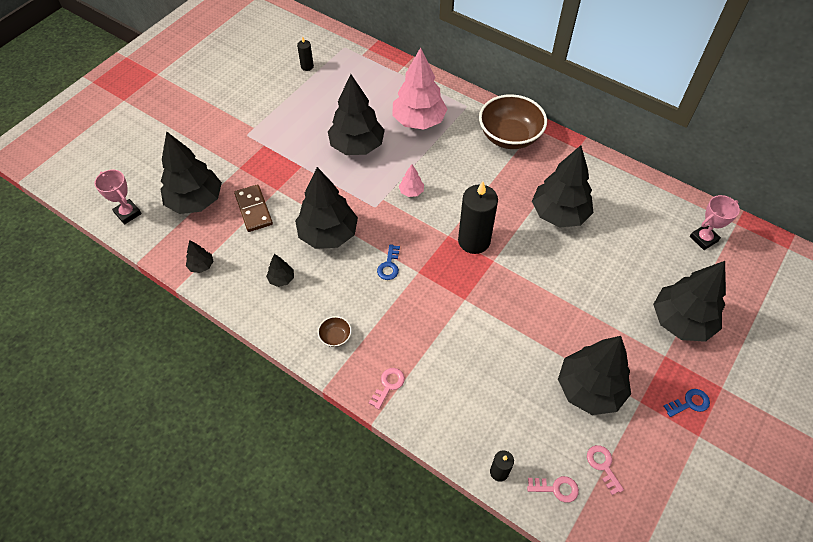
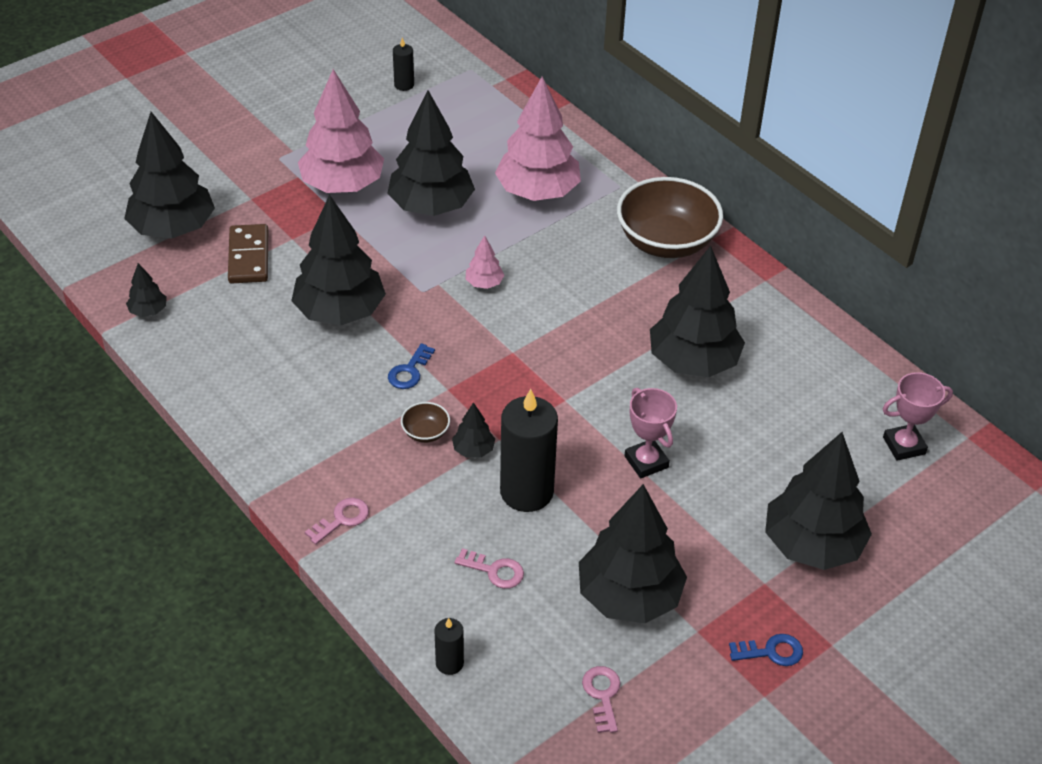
camera: 15 degrees right, 10 degrees down
(128, 213) = (75, 223): pink trophy -> pink trophy (646, 462)
(281, 279) = (251, 353): black tree -> black tree (473, 450)
(295, 144) = (342, 185): none -> pink tree
(335, 337) = (294, 442): brown bowl -> brown bowl (425, 432)
(474, 241) = (547, 368): black candle -> black candle (526, 492)
(556, 488) = (521, 704): pink key -> pink key (494, 571)

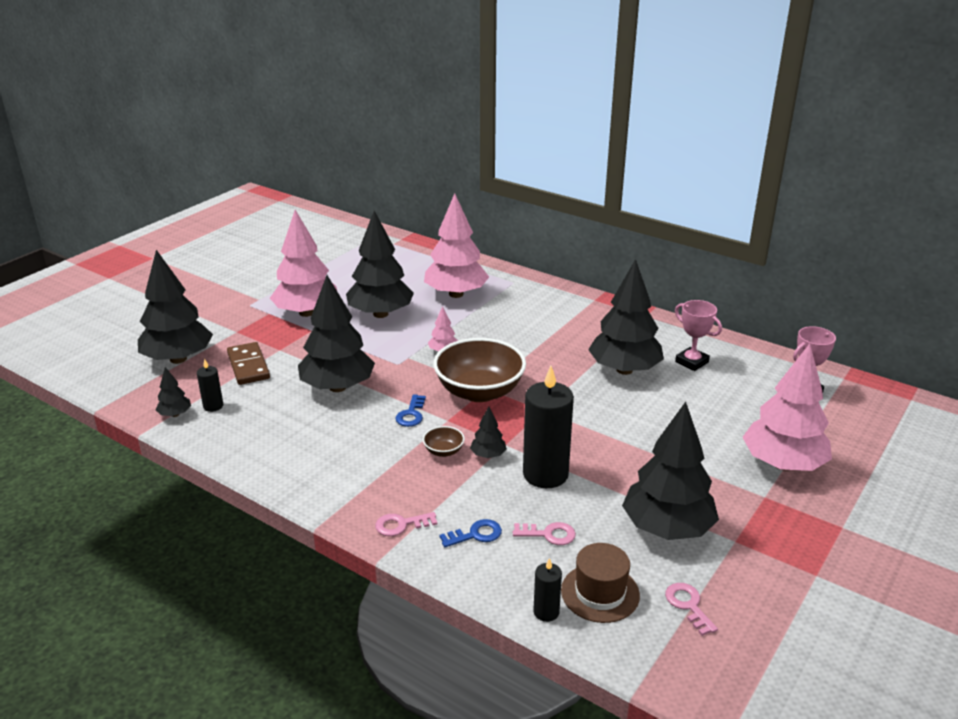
camera: 15 degrees left, 15 degrees down
(342, 519) = (401, 525): pink key -> pink key turned 135 degrees counterclockwise
(404, 85) = (328, 252): black candle -> black candle (213, 406)
(516, 656) = (600, 593): none -> brown hat
(646, 462) = (627, 436): pink trophy -> pink trophy (691, 362)
(666, 242) = (564, 306): brown bowl -> brown bowl (479, 391)
(771, 651) = (801, 542): blue key -> blue key (475, 534)
(812, 545) = (782, 464): black tree -> pink tree

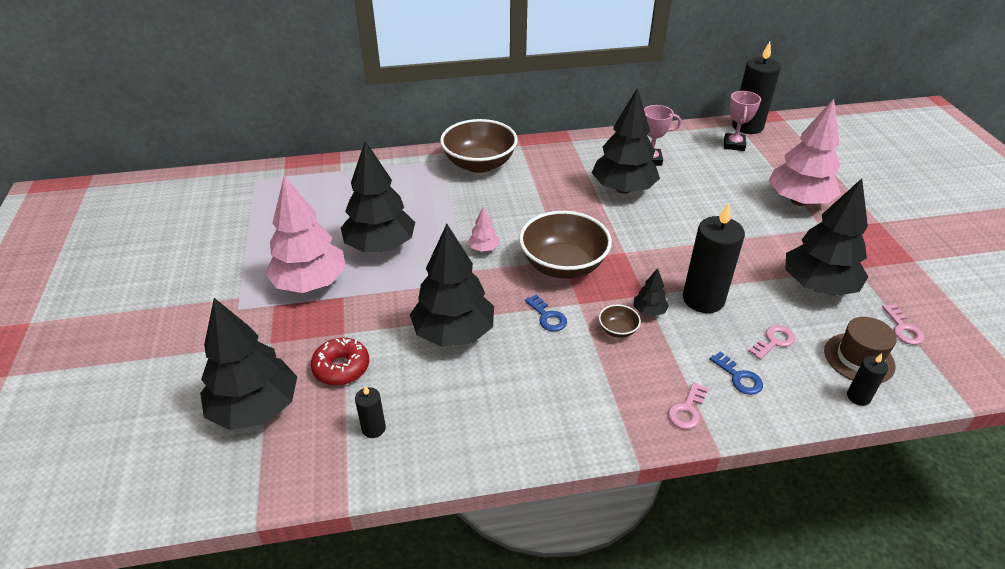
camera: 45 degrees left, 10 degrees up
(175, 414) = (350, 464): black tree -> none
(248, 366) = (341, 367): brown domino -> red donut
(456, 294) = (414, 194): pink tree -> none
(475, 534) = (739, 377): blue key -> blue key turned 120 degrees clockwise
(537, 297) = (479, 164): none -> brown bowl
(688, 605) = (903, 328): pink key -> pink key turned 120 degrees counterclockwise
(852, 384) = (747, 126): none -> black candle

